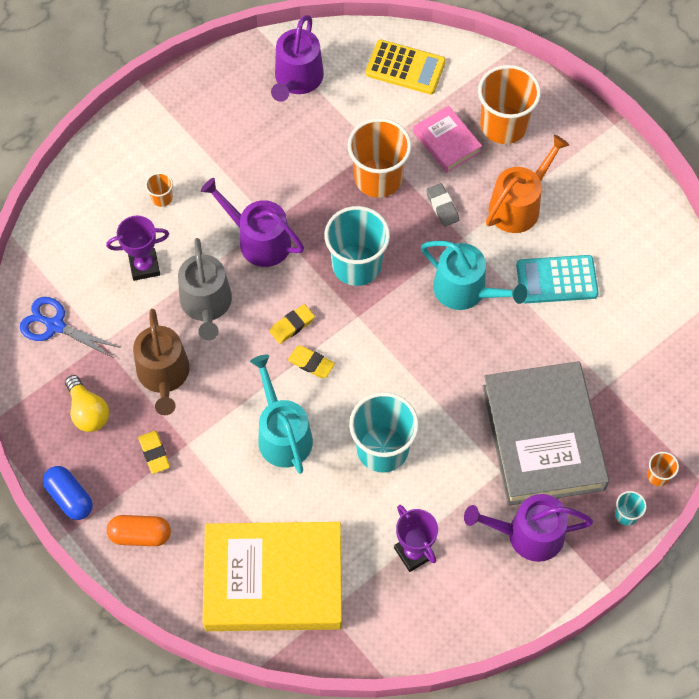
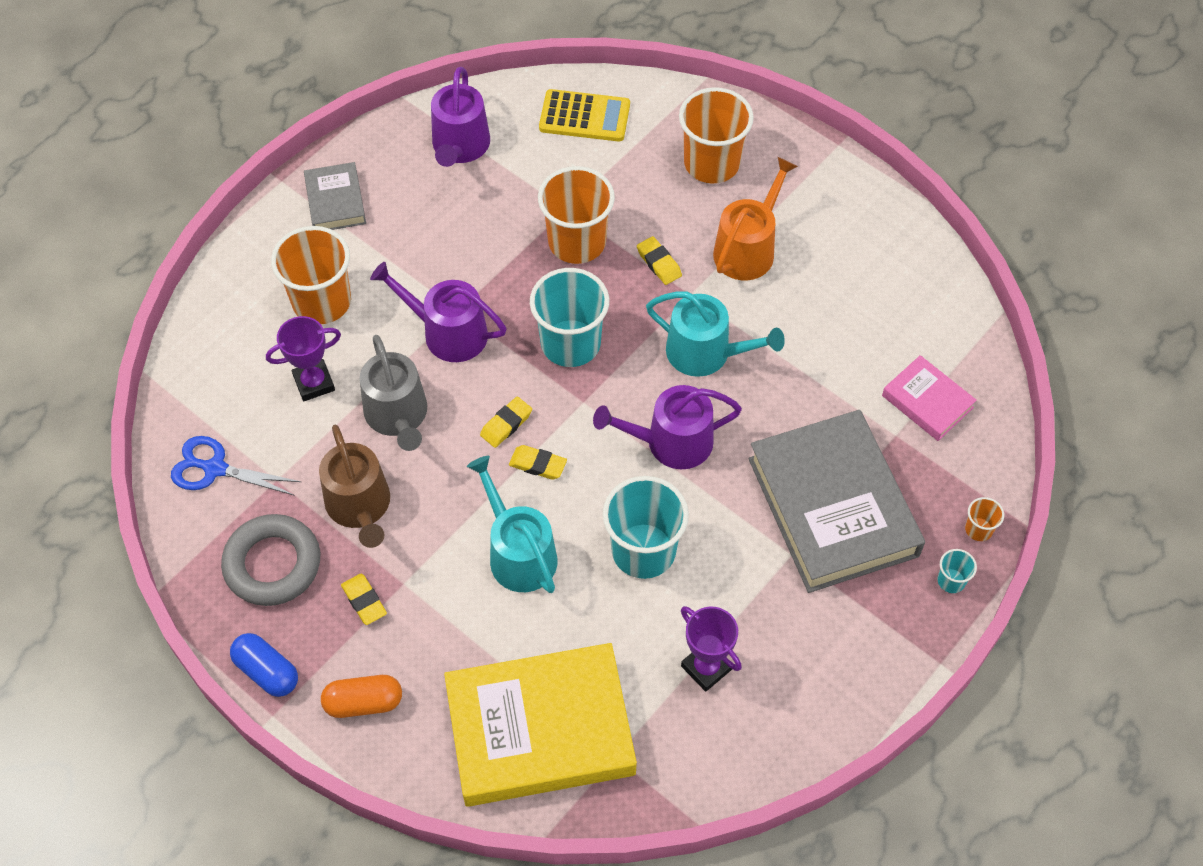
camera: 10 degrees left, 5 degrees down
(88, 411) = (272, 564): yellow light bulb -> grey ring
(162, 198) = (322, 302): orange cup -> orange cup, size x2.28
(187, 112) = (335, 201): none -> grey book
(442, 207) = (659, 263): grey eraser -> yellow eraser
(447, 142) = (649, 191): pink book -> pink book (927, 401)
(528, 534) = (839, 623): purple watering can -> purple watering can (671, 442)
(556, 280) = (810, 325): turquoise calculator -> none

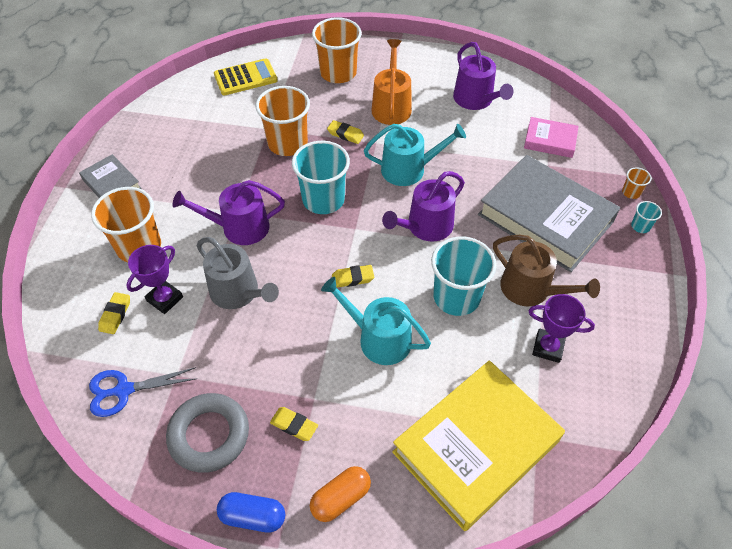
camera: 30 degrees left, 5 degrees down
(360, 506) = (249, 363): brown watering can -> brown watering can (531, 289)
(460, 147) = (177, 122): purple watering can -> purple watering can (476, 100)
(506, 424) = (315, 264): yellow eraser -> yellow eraser (115, 315)

